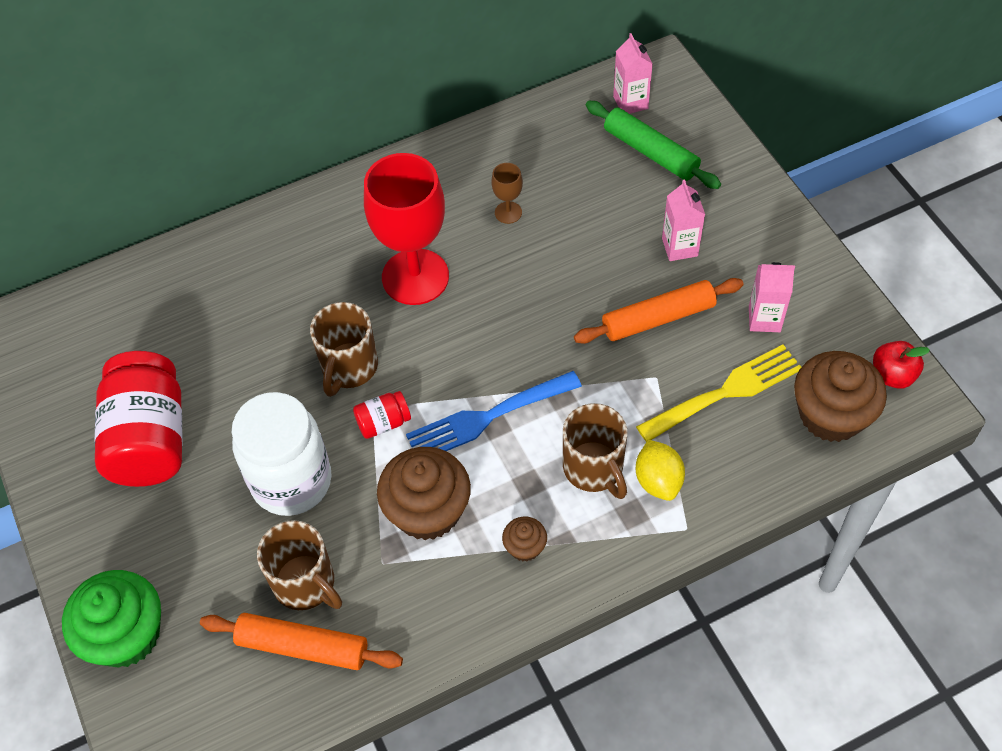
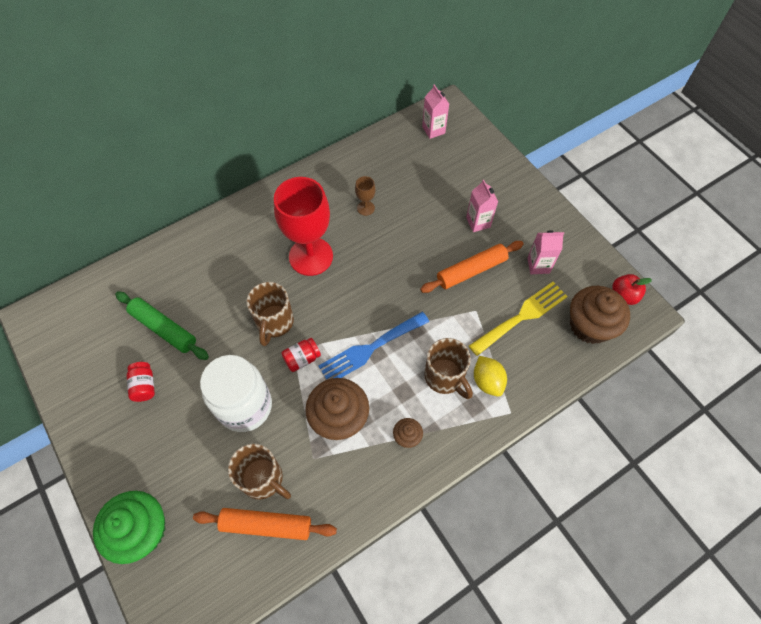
camera: 10 degrees left, 5 degrees up
(150, 439) = (144, 386): red jar -> red jar, size x0.44
(650, 152) = (450, 161): green rolling pin -> green rolling pin (164, 328)

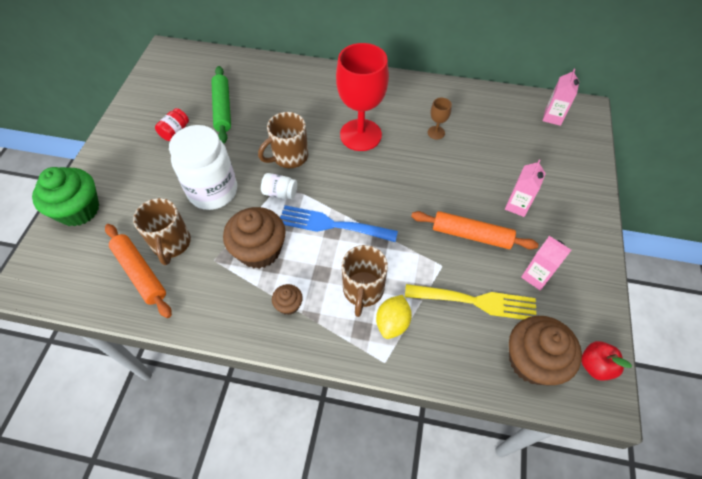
camera: 45 degrees right, 5 degrees down
(302, 359) = (280, 193): red jar -> white jar

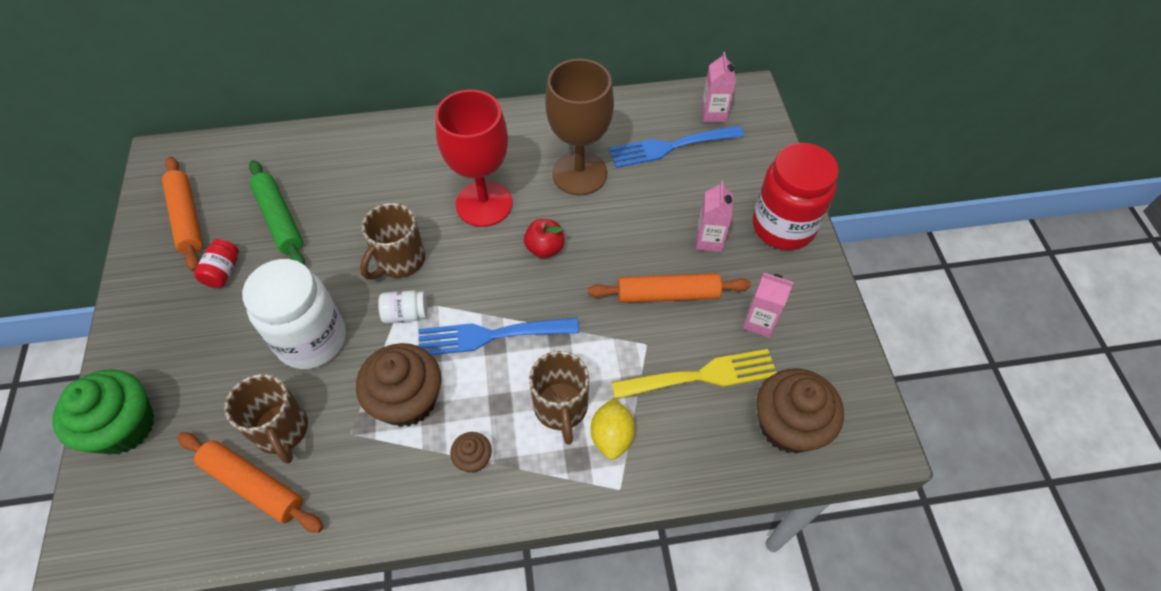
camera: 20 degrees left, 0 degrees up
(166, 92) = (187, 218): none -> orange rolling pin
(436, 132) = (579, 173): brown goblet -> brown goblet, size x2.39
(510, 132) = (670, 147): none -> blue fork
(579, 212) = (783, 226): none -> red jar
(595, 366) = (858, 407): red apple -> red apple (545, 248)

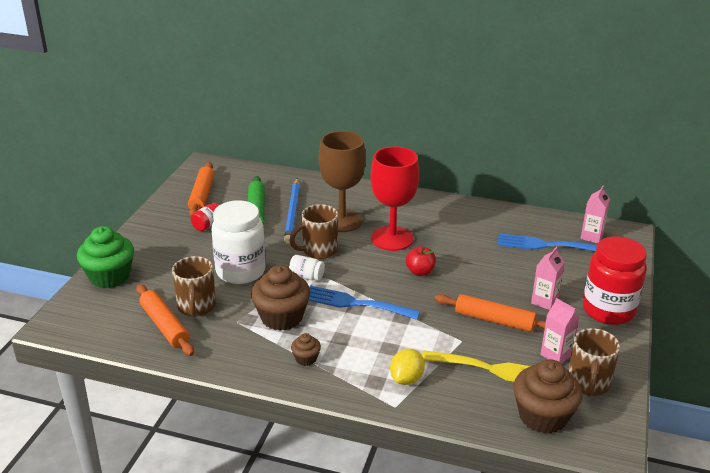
camera: 25 degrees right, 25 degrees down
(332, 204) = (293, 212): none -> blue pencil
(561, 408) = (380, 353): brown mug -> brown mug (588, 384)
(579, 173) = (469, 241): brown goblet -> brown goblet (342, 221)

